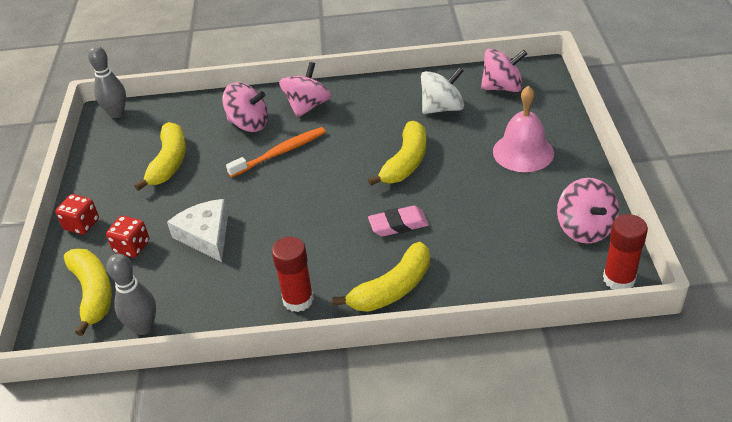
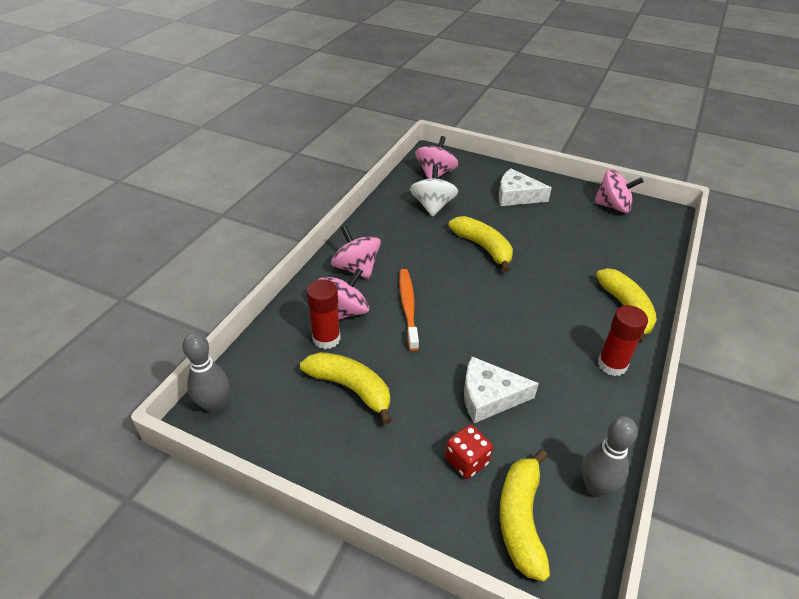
camera: 65 degrees left, 0 degrees up
(82, 225) = (395, 497): red dice -> none
(93, 293) = (521, 519): yellow banana -> yellow banana turned 90 degrees counterclockwise
(398, 224) = (555, 279): pink eraser -> none
(523, 152) = (516, 196): pink bell -> white cheese
(619, 279) = (667, 214): red glue stick -> red glue stick (326, 338)

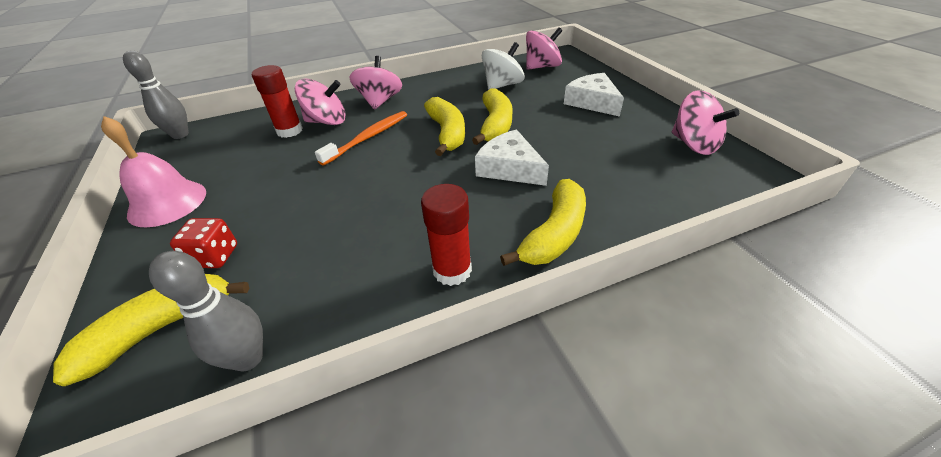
camera: 45 degrees right, 0 degrees up
(345, 460) = (167, 203): none -> pink bell
(351, 388) = (248, 165): yellow banana -> yellow banana (447, 133)
(489, 396) = (310, 225): white cheese -> white cheese (509, 168)

